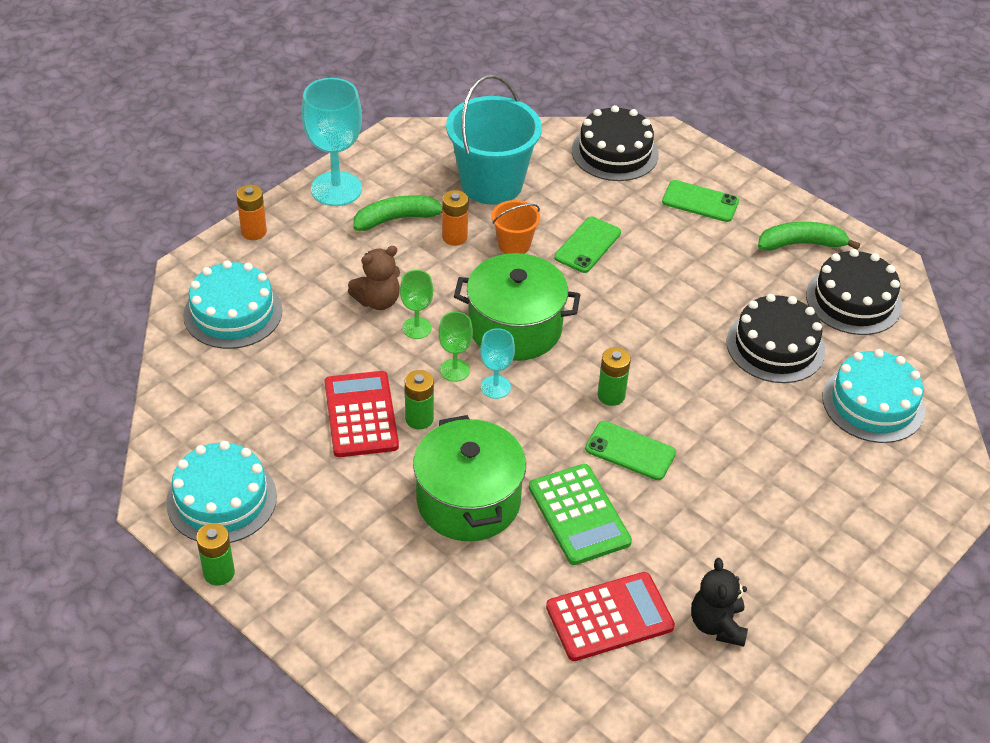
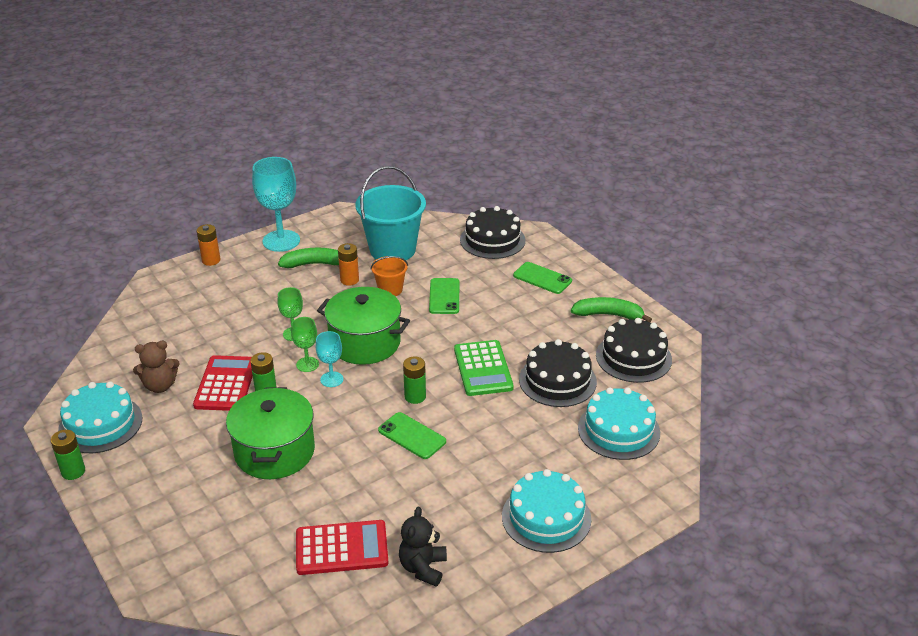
camera: 15 degrees right, 10 degrees down
(233, 313) = (170, 308): turquoise cake -> turquoise cake (546, 517)
(378, 301) = (275, 313): brown teddy bear -> brown teddy bear (160, 386)
(579, 515) = (352, 473): green calculator -> green calculator (483, 369)
(587, 245) = (444, 296): green phone -> green phone turned 45 degrees counterclockwise

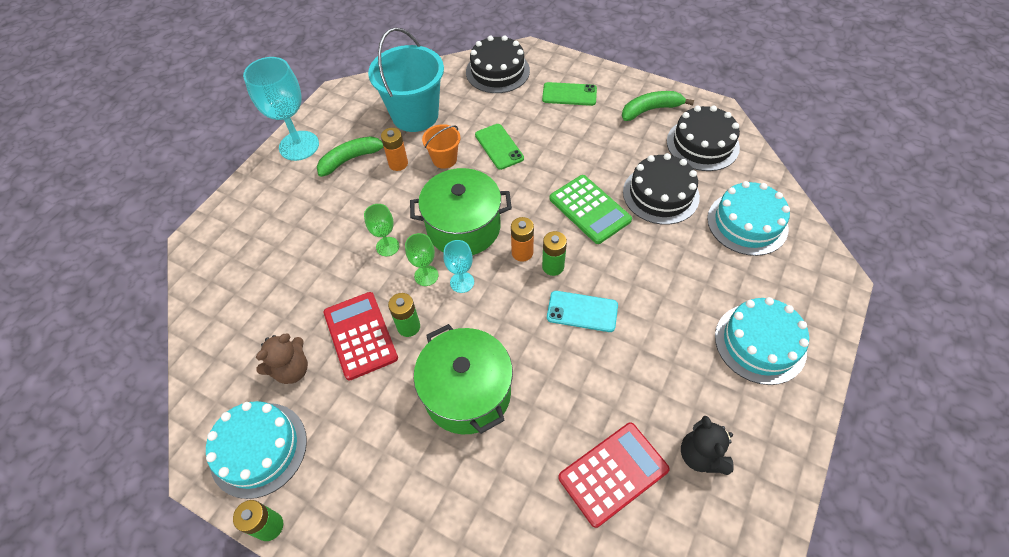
camera: 25 degrees left, 20 degrees up
(211, 260) = (241, 196): orange battery -> orange battery (522, 252)
(412, 436) = (582, 311): green phone -> turquoise phone

